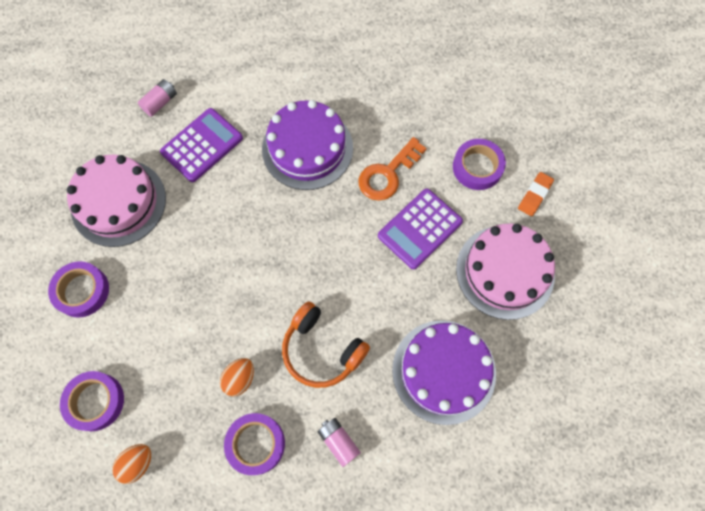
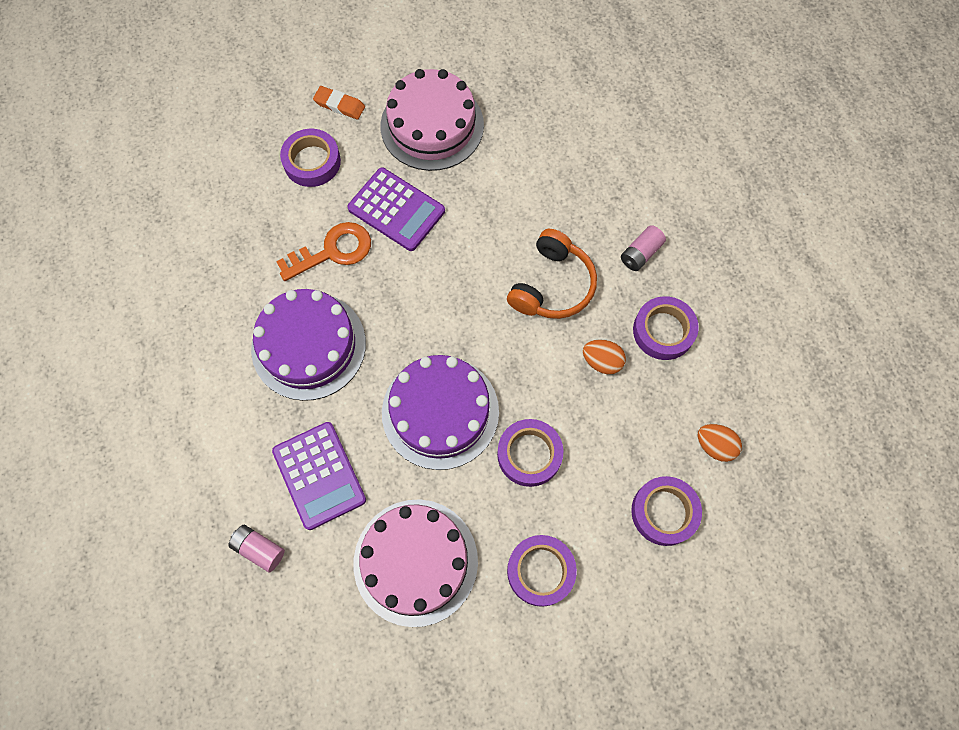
camera: 100 degrees left, 0 degrees up
(175, 300) = (529, 454): none -> purple tape
(202, 145) = (319, 475): purple calculator -> purple calculator turned 150 degrees counterclockwise
(388, 174) = (332, 251): orange key -> orange key turned 60 degrees counterclockwise
(443, 371) = (548, 169): purple cake -> purple cake (440, 412)

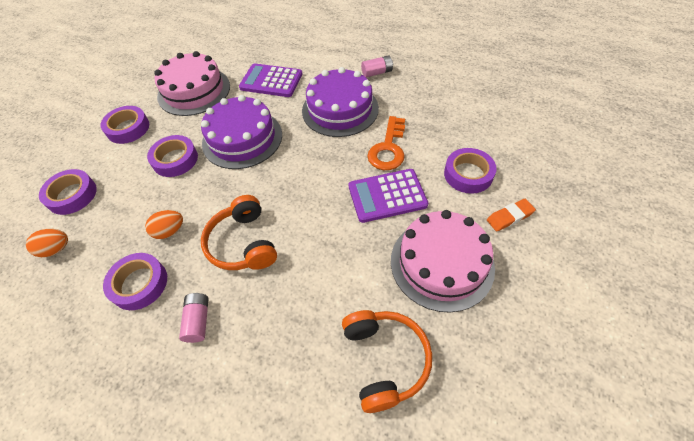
camera: 135 degrees right, 15 degrees down
(259, 549) = (266, 50): pink battery -> pink battery (377, 73)
(544, 112) = (384, 360): none -> orange headphones

